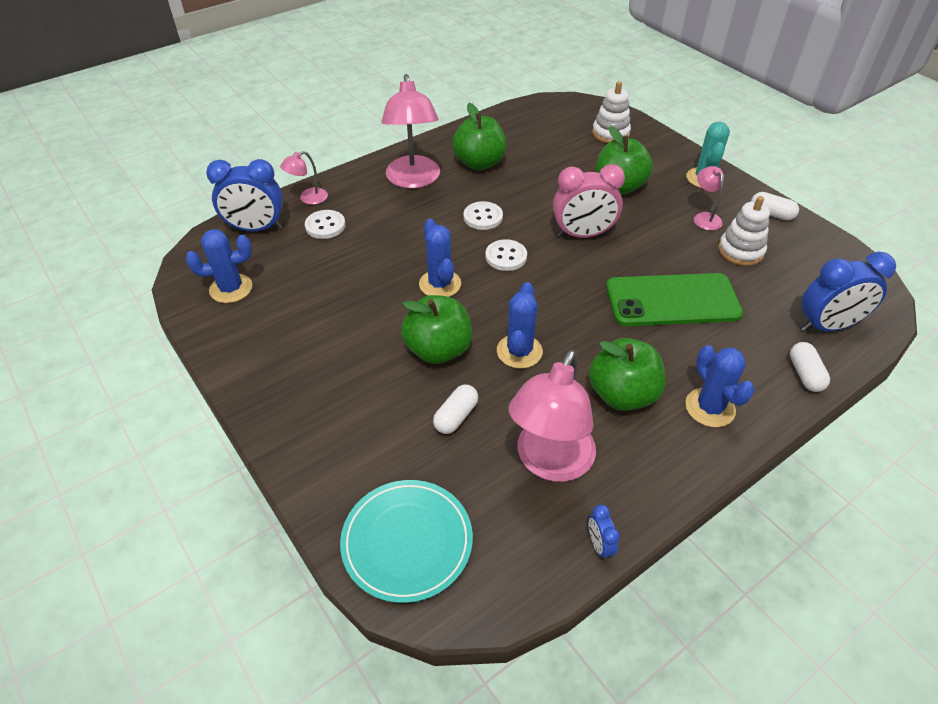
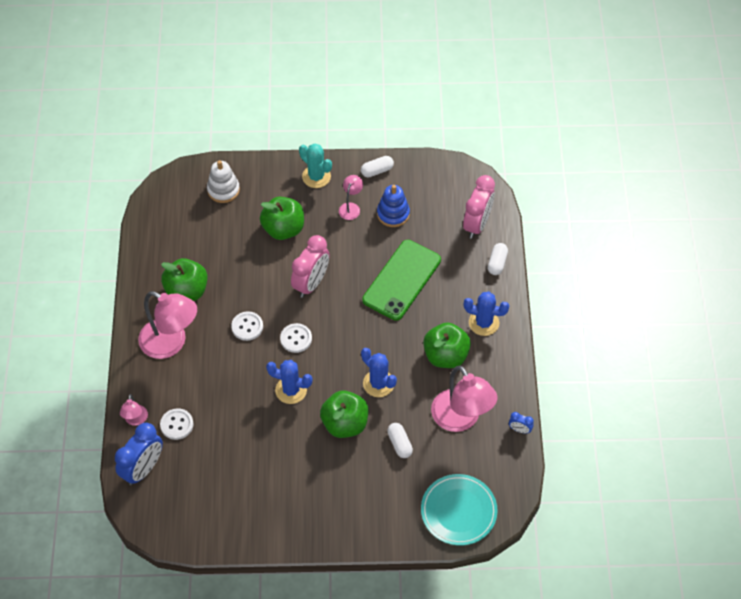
camera: 55 degrees left, 10 degrees up
(231, 288) = (197, 511): blue cactus -> none
(704, 217) = (351, 207): pink lamp -> pink lamp turned 90 degrees clockwise
(740, 251) = (393, 214): white stacking toy -> blue stacking toy
(805, 374) = (497, 263): white capsule -> white capsule turned 75 degrees clockwise
(827, 326) = (477, 224): blue clock -> pink clock

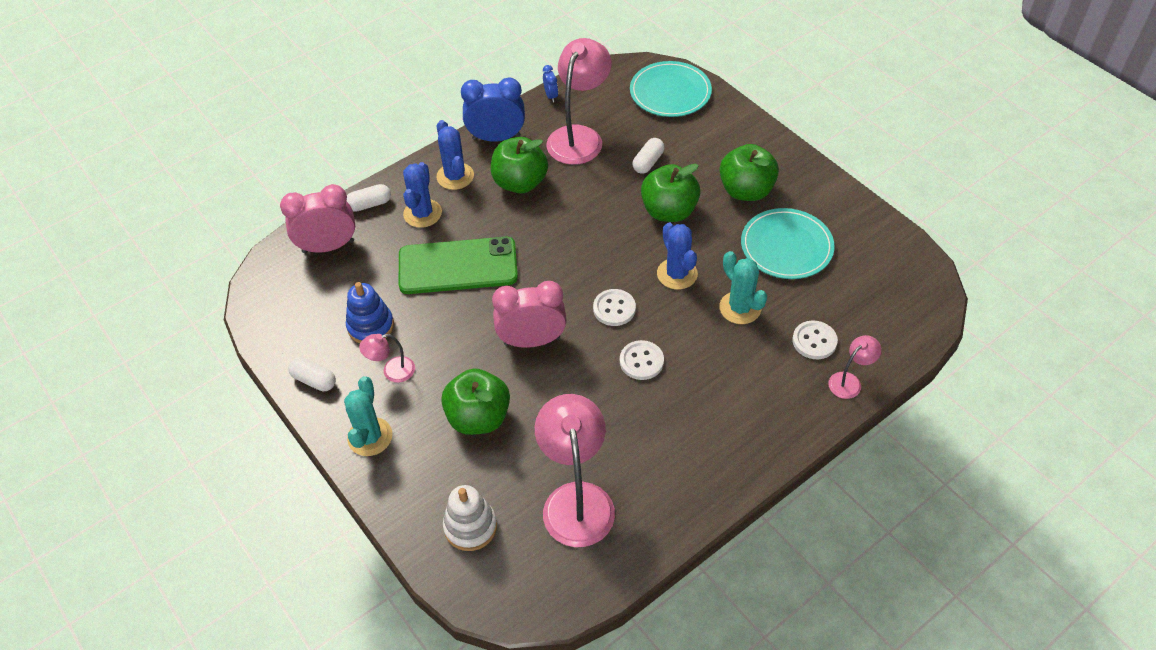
camera: 125 degrees left, 5 degrees down
(143, 469) = (888, 334): blue clock -> blue clock (496, 138)
(171, 343) = (732, 418): pink lamp -> pink lamp (576, 499)
(187, 291) = (652, 454): green apple -> green apple (746, 190)
(235, 404) = (740, 308): none -> turquoise cactus
(255, 468) = (786, 246): none -> turquoise plate
(378, 383) = (600, 213): blue cactus -> blue cactus (422, 213)

